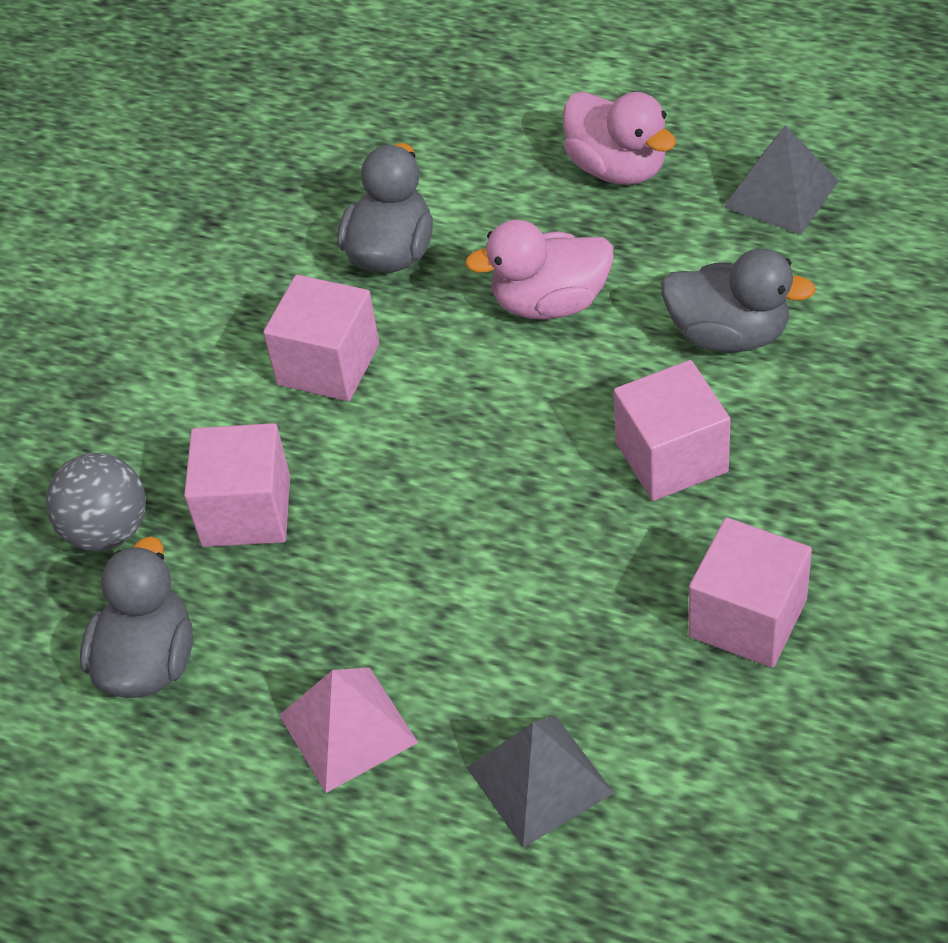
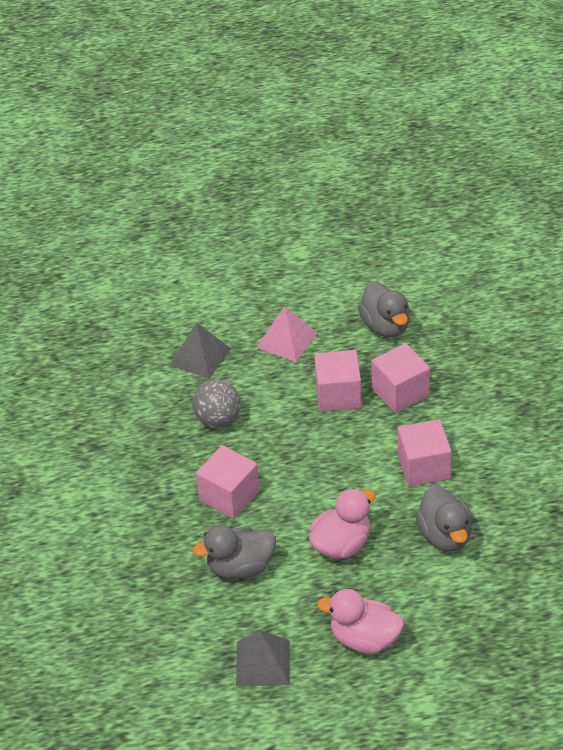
camera: 145 degrees right, 5 degrees down
(107, 531) = (452, 359): grey ball -> grey ball (218, 419)
(747, 618) = (154, 445): pink cube -> pink cube (338, 395)

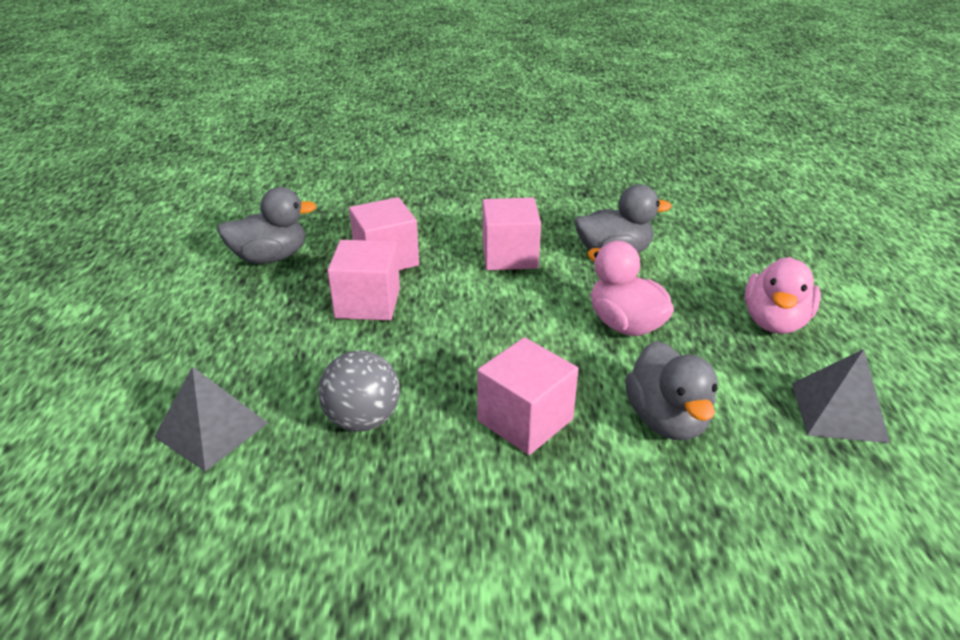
camera: 85 degrees left, 10 degrees down
(286, 340) = (239, 336): pink pyramid -> none

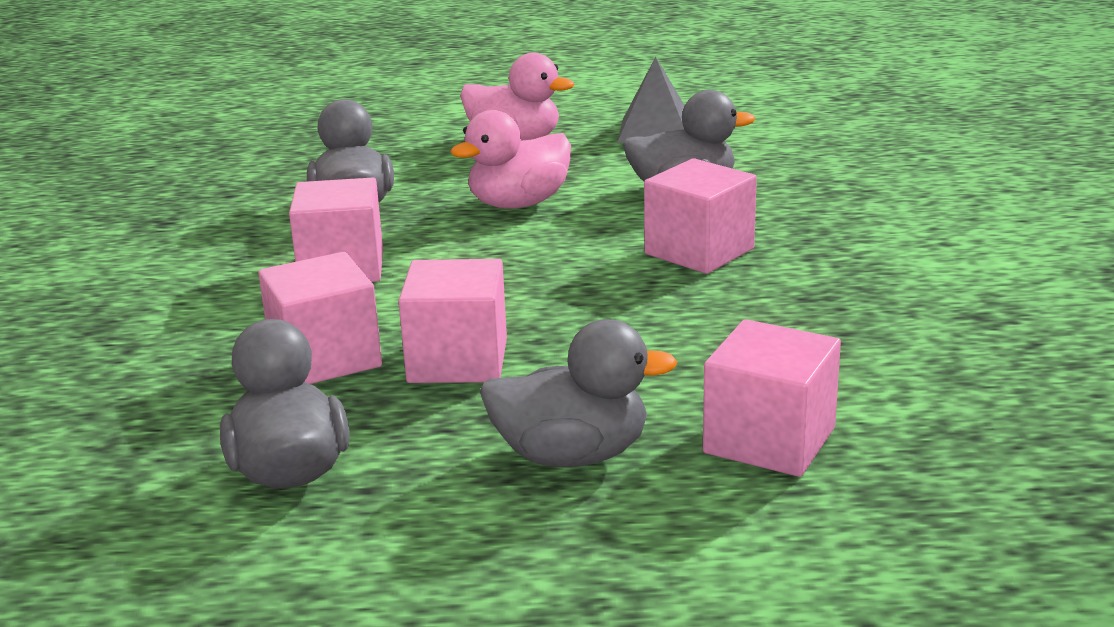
camera: 90 degrees left, 10 degrees down
(211, 429) = (769, 440): grey pyramid -> pink cube
(237, 345) = (572, 455): none -> grey duck
(363, 419) = (721, 338): grey ball -> none

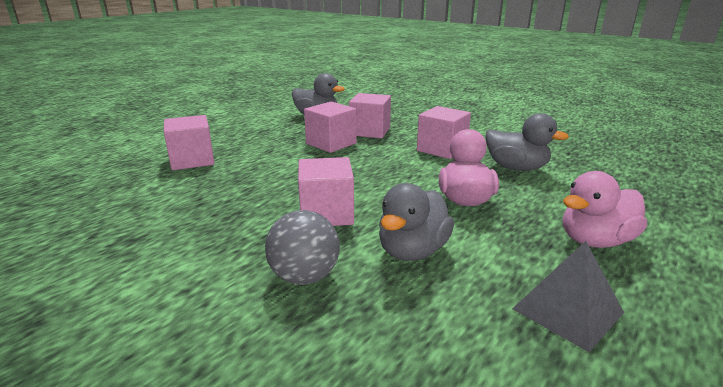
camera: 130 degrees right, 0 degrees up
(572, 455) = (250, 139): grey duck -> none
(817, 211) = (304, 277): none -> grey ball

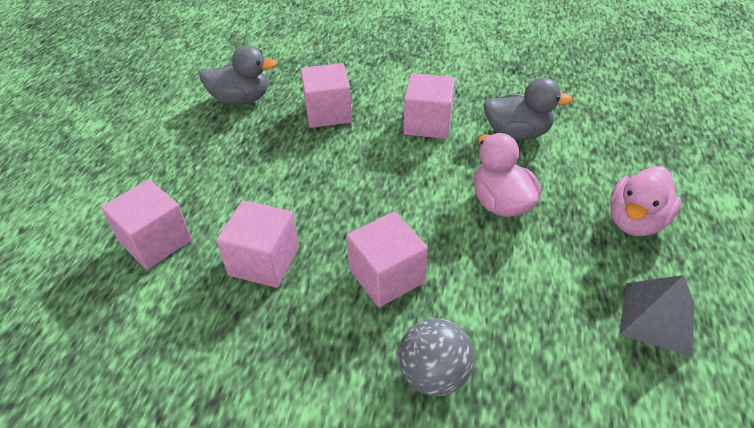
camera: 25 degrees left, 20 degrees up
(331, 143) = (301, 151): pink cube -> pink cube (264, 261)
(412, 251) = (502, 297): grey duck -> none

